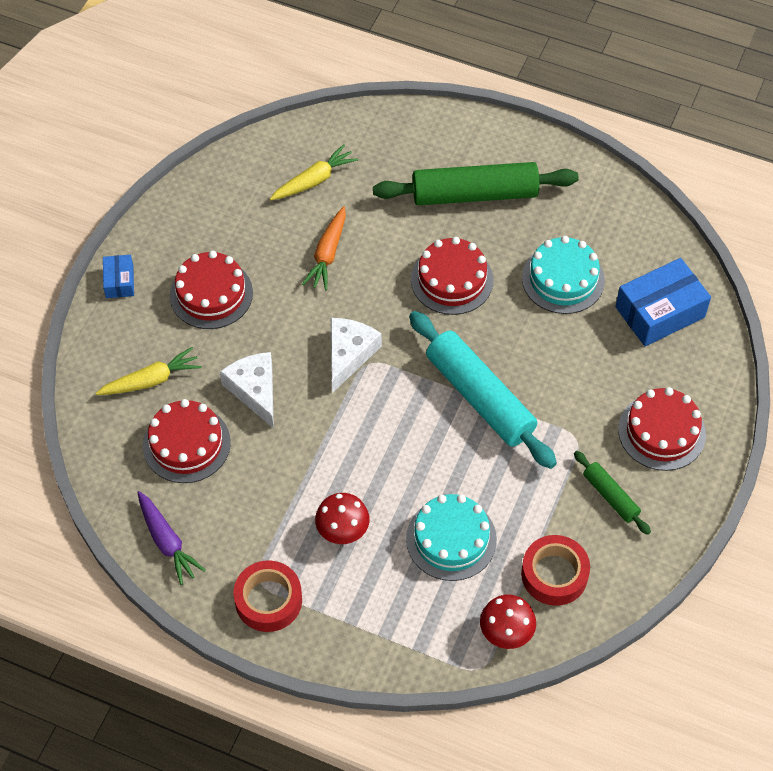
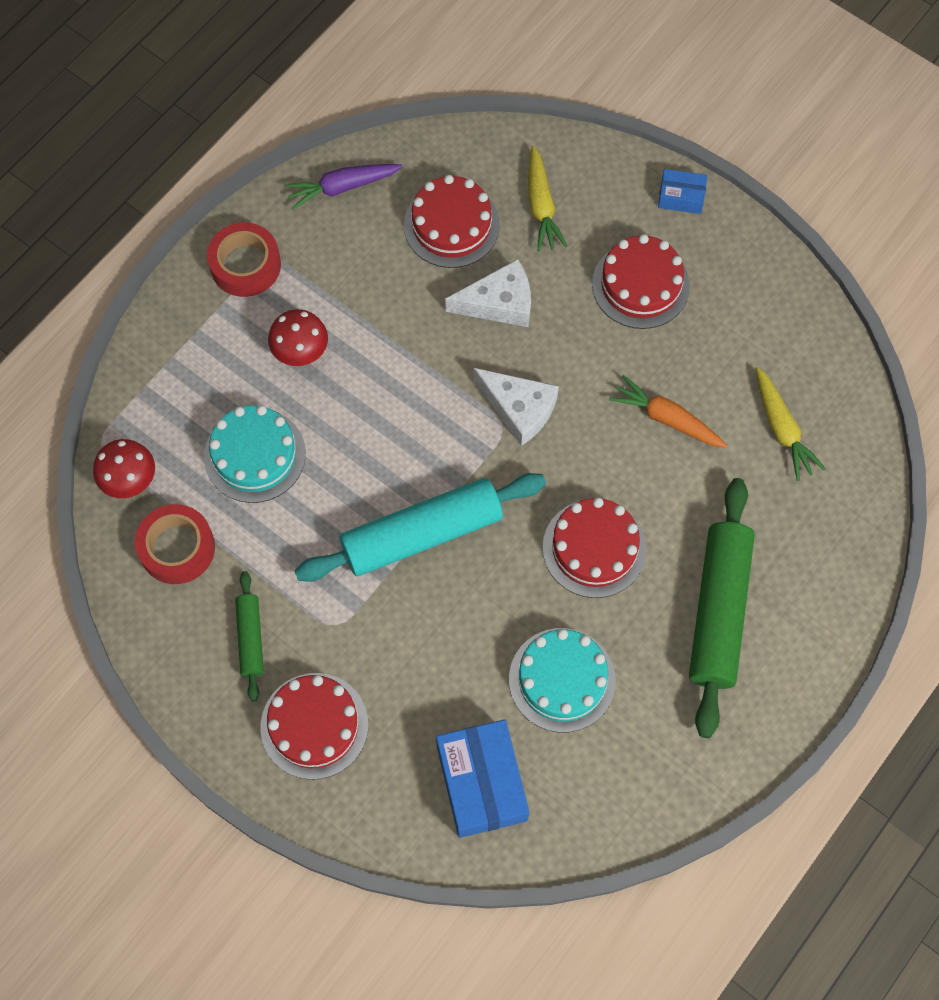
camera: 105 degrees right, 10 degrees up
(610, 496) = (250, 638): green rolling pin -> green rolling pin turned 75 degrees counterclockwise

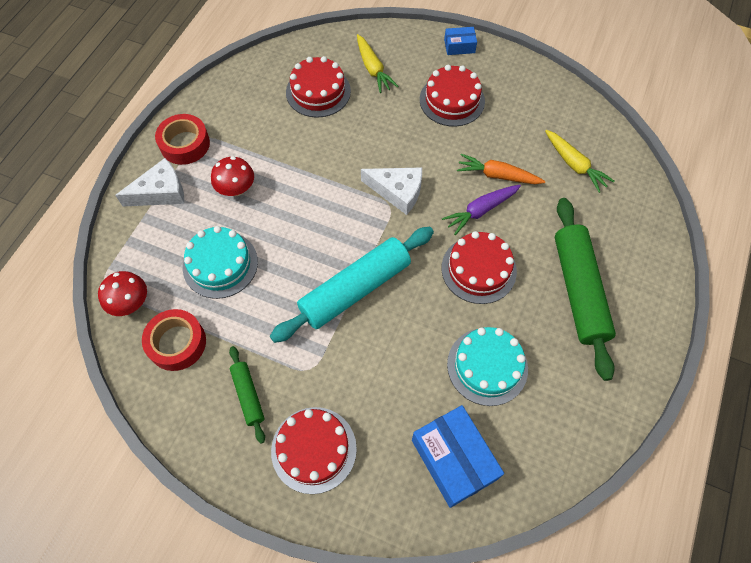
camera: 15 degrees left, 5 degrees down
(342, 187) = (239, 84): purple carrot -> purple carrot (481, 211)
(499, 303) = (363, 130): white cheese -> white cheese (161, 192)

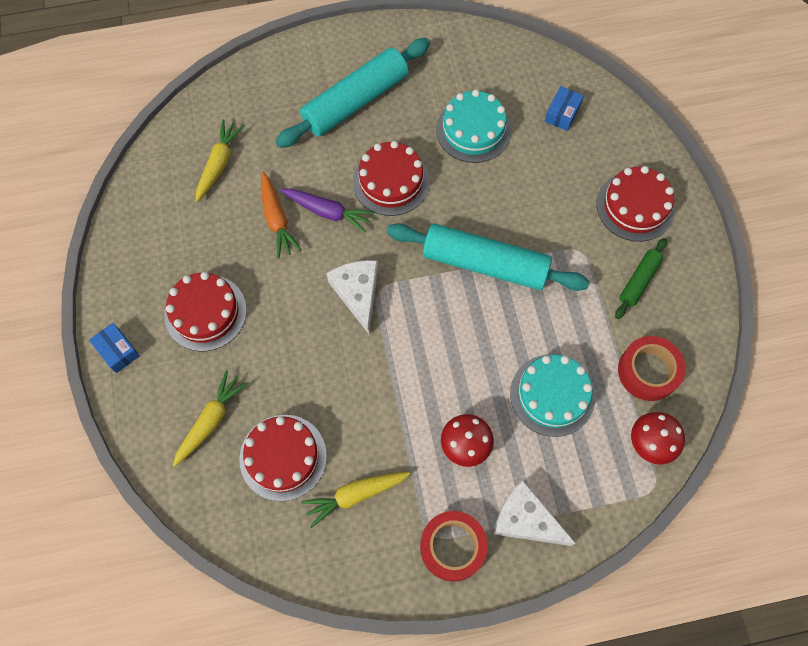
camera: 125 degrees left, 5 degrees up
(262, 114) = (355, 495): none -> yellow carrot
(454, 459) = (562, 113): blue box -> blue box, size x0.52
(578, 290) = (355, 101): green rolling pin -> turquoise rolling pin

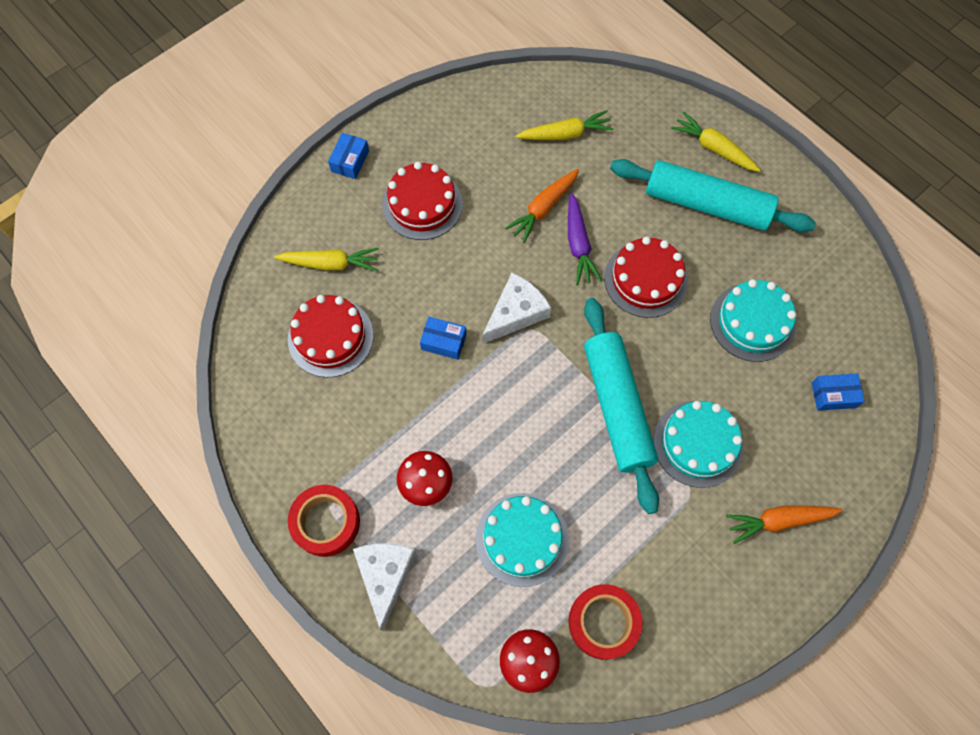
camera: 60 degrees right, 0 degrees up
(347, 364) = (443, 342): none -> blue box
(355, 495) = (329, 414): yellow carrot -> yellow carrot (713, 148)
(547, 224) = (698, 443): none -> turquoise cake
(635, 206) = (779, 521): red cake -> orange carrot
(639, 281) = (696, 565): green rolling pin -> none

